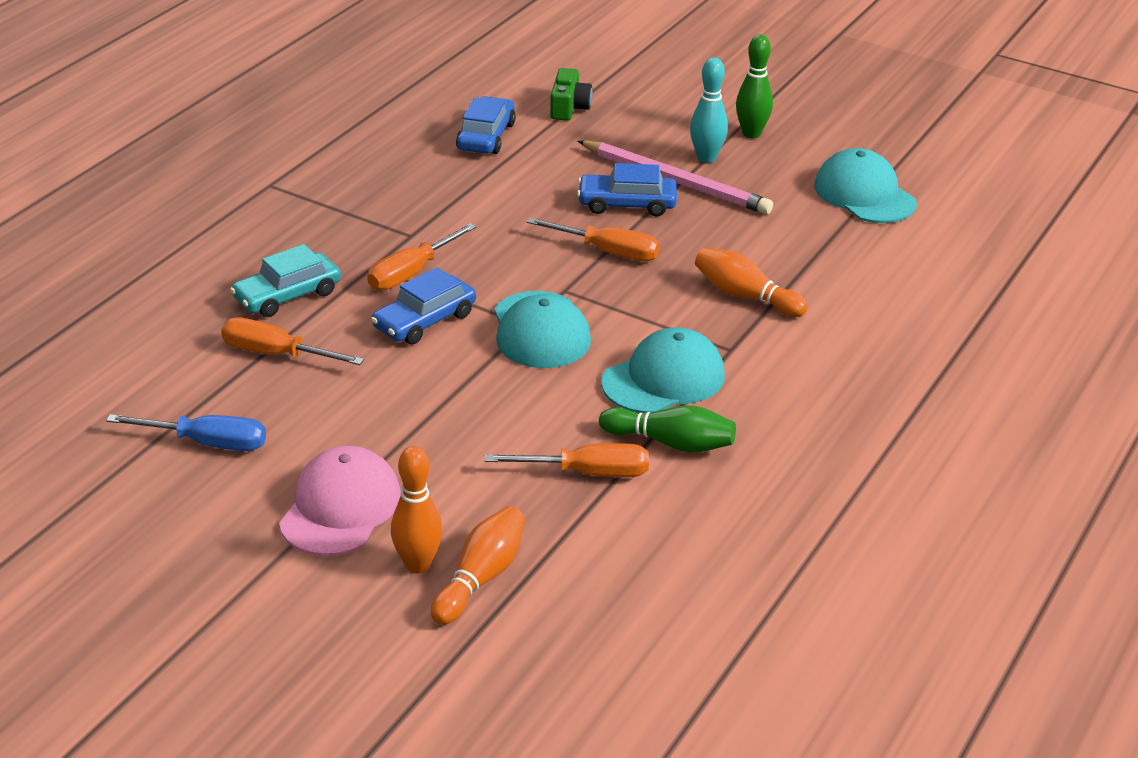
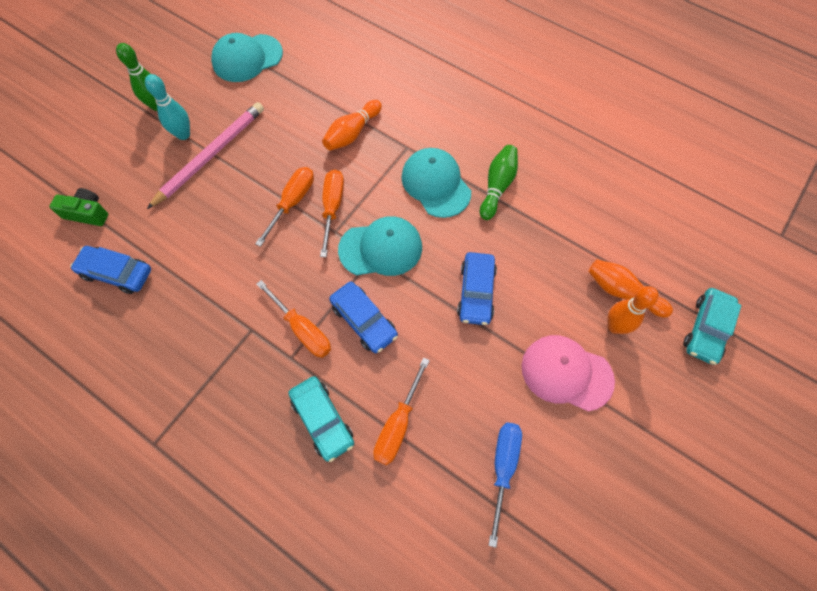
camera: 85 degrees left, 30 degrees up
(413, 676) = (706, 329): none -> turquoise car
(588, 473) = (526, 231): orange screwdriver -> orange screwdriver (332, 207)
(627, 204) = (234, 186): blue car -> blue car (476, 292)

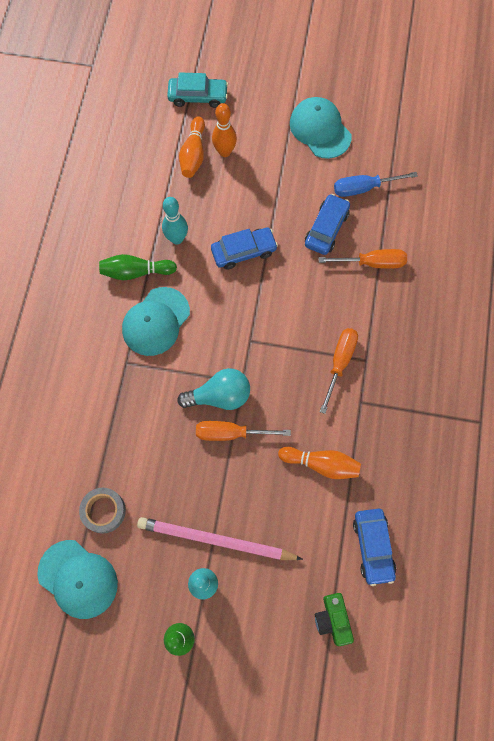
camera: 115 degrees left, 5 degrees up
(287, 89) = (103, 511): none -> grey tape
(322, 420) = (397, 314): turquoise car -> none
(332, 207) = (220, 396): orange screwdriver -> turquoise light bulb
(352, 133) = (131, 419): orange bowling pin -> orange bowling pin (321, 464)
(364, 321) = (309, 321): blue car -> blue car (326, 229)
(381, 248) = (240, 338): turquoise cap -> turquoise cap (320, 129)
(519, 235) = (177, 239): none -> turquoise bowling pin
(566, 373) = (277, 171): pink cap -> none

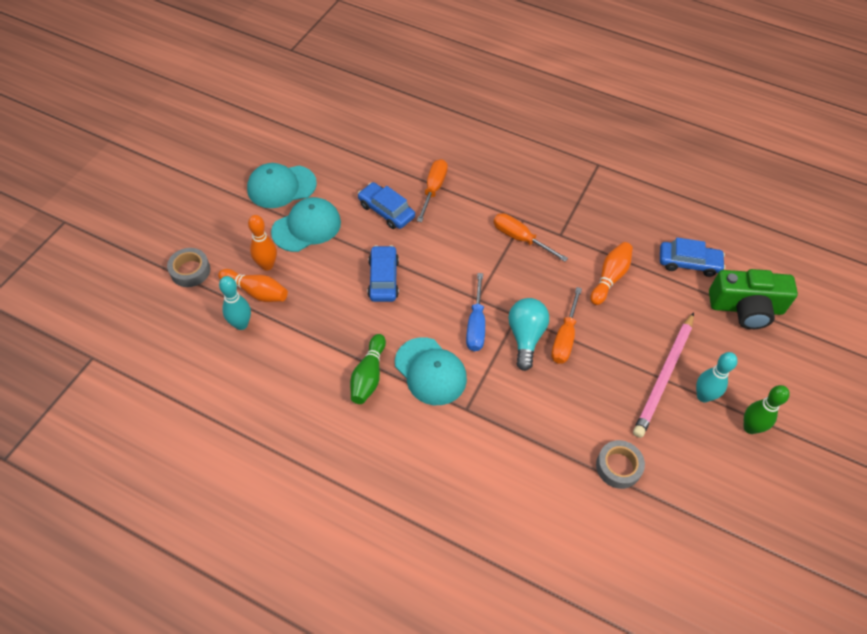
camera: 75 degrees left, 15 degrees down
(78, 579) = (683, 507): turquoise cap -> turquoise cap (306, 227)
(177, 239) = (346, 330): turquoise bowling pin -> turquoise bowling pin (241, 324)
(198, 96) = (190, 271): turquoise car -> grey tape
(333, 619) = (746, 308): green camera -> green camera, size x1.76
(363, 188) = (357, 174): blue screwdriver -> blue screwdriver (476, 325)

